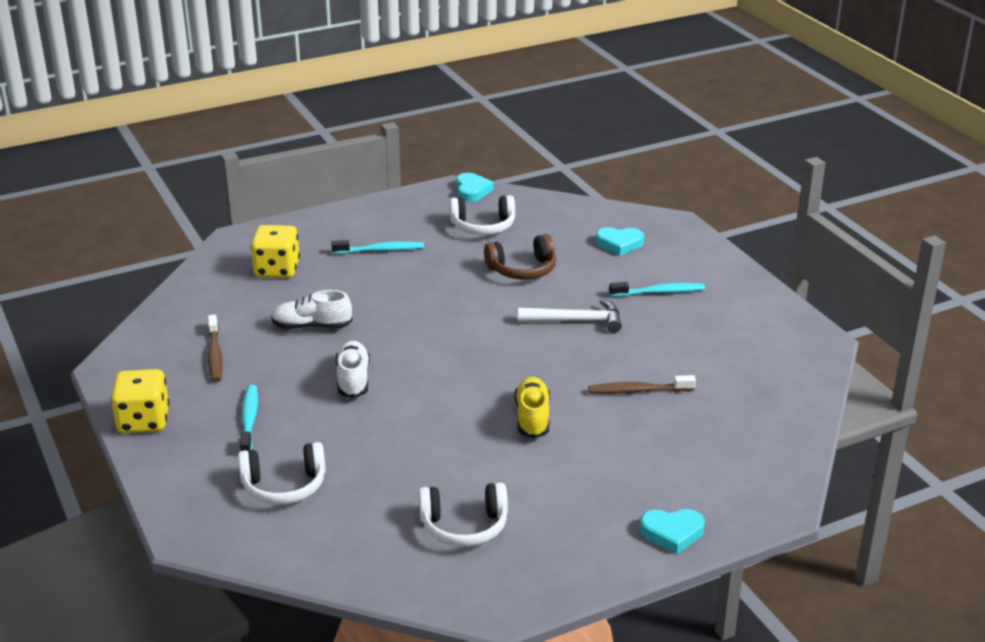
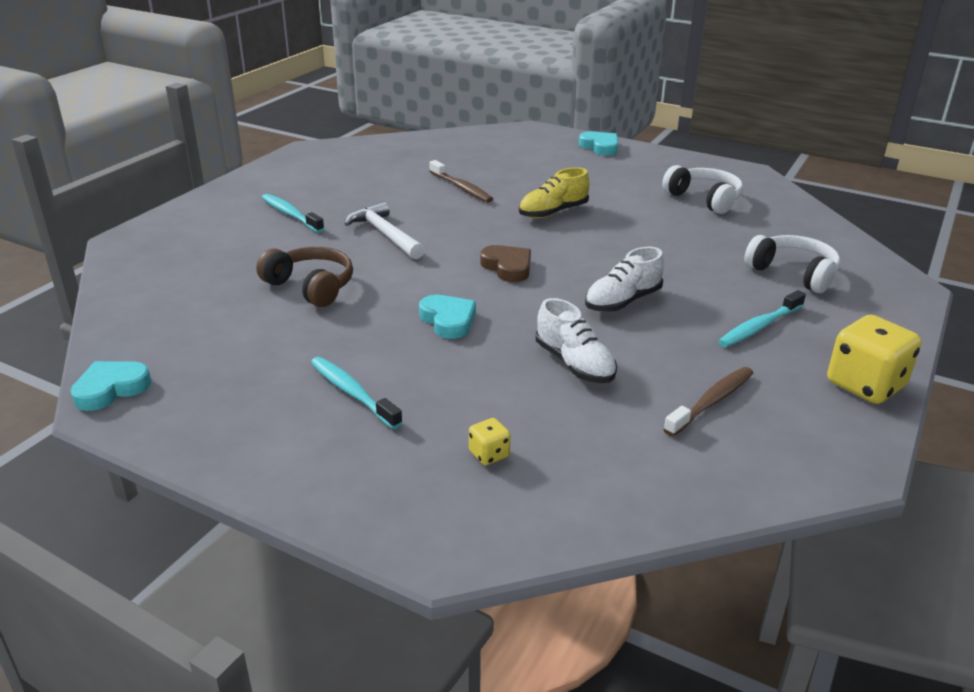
camera: 125 degrees left, 0 degrees up
(277, 270) = (489, 454): yellow dice -> yellow dice, size x0.47
(460, 353) = (508, 267): none -> brown heart
(483, 226) = (222, 343): white headphones -> none
(619, 244) = (202, 254): turquoise heart -> turquoise heart (448, 320)

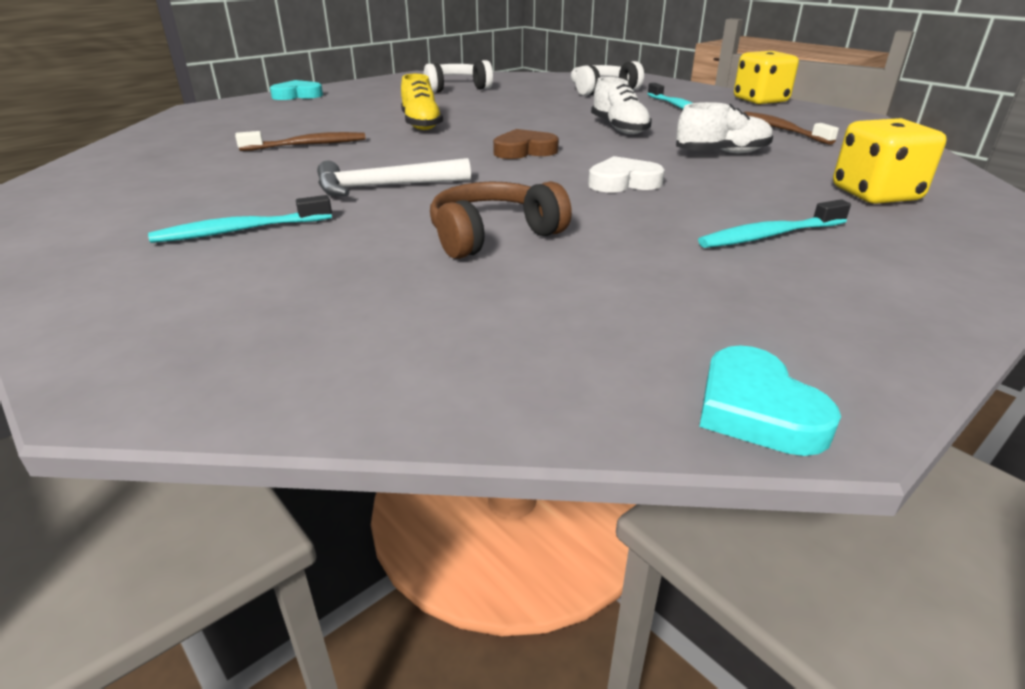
camera: 70 degrees left, 0 degrees up
(448, 320) = (623, 182): turquoise heart -> white heart
(489, 454) = (875, 194): yellow dice -> yellow dice, size x2.12

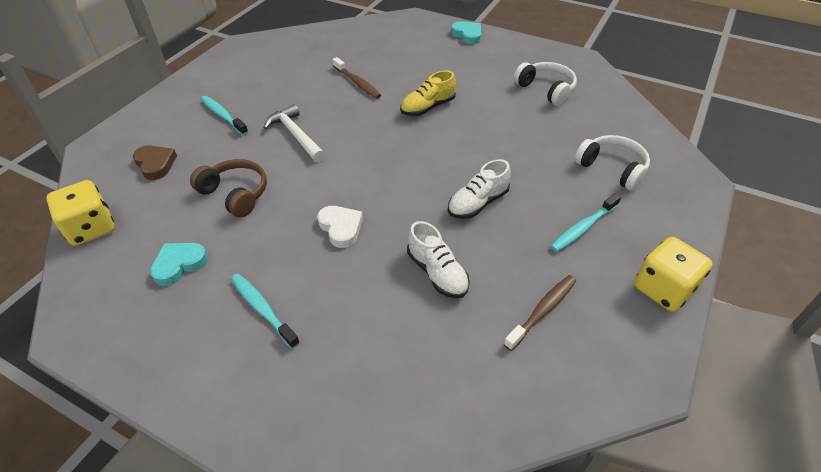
camera: 70 degrees right, 15 degrees up
(524, 151) = (390, 168): brown heart -> brown heart (155, 164)
(757, 410) = (74, 311): turquoise heart -> turquoise heart (179, 265)
(875, 194) = (366, 374): yellow dice -> yellow dice (91, 228)

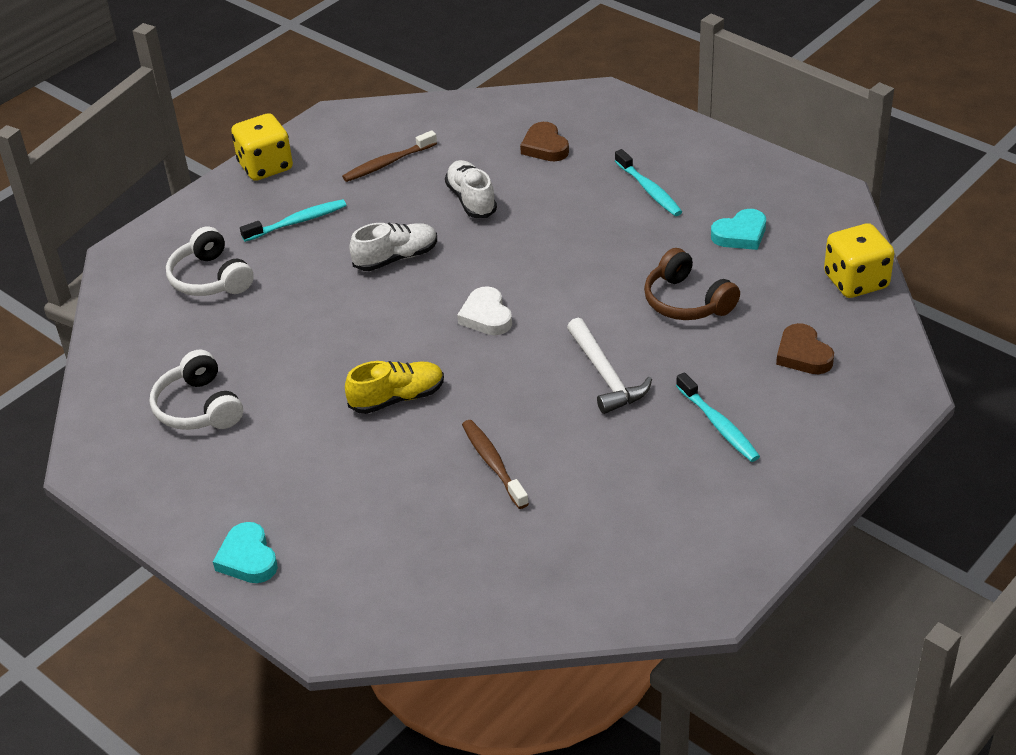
camera: 165 degrees left, 5 degrees down
(341, 228) = (561, 250): white heart -> white heart (486, 316)
(381, 360) = (545, 147): none -> brown heart

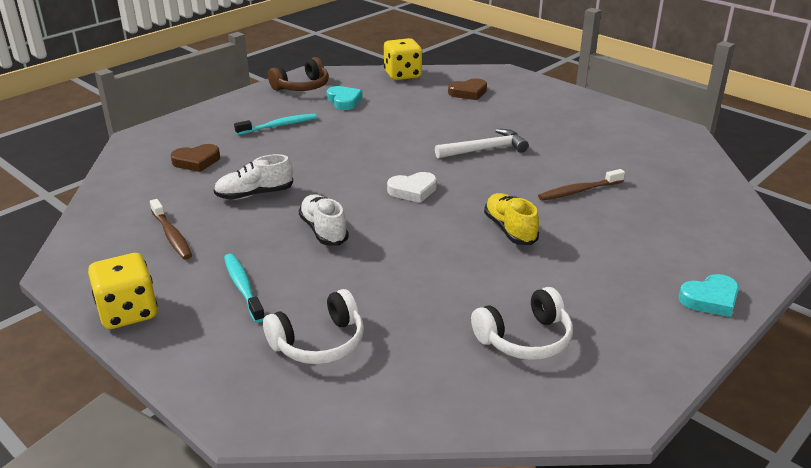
camera: 90 degrees left, 10 degrees down
(687, 301) = (411, 120): brown headphones -> brown headphones (302, 87)
(718, 425) = (532, 118): turquoise toothbrush -> none

